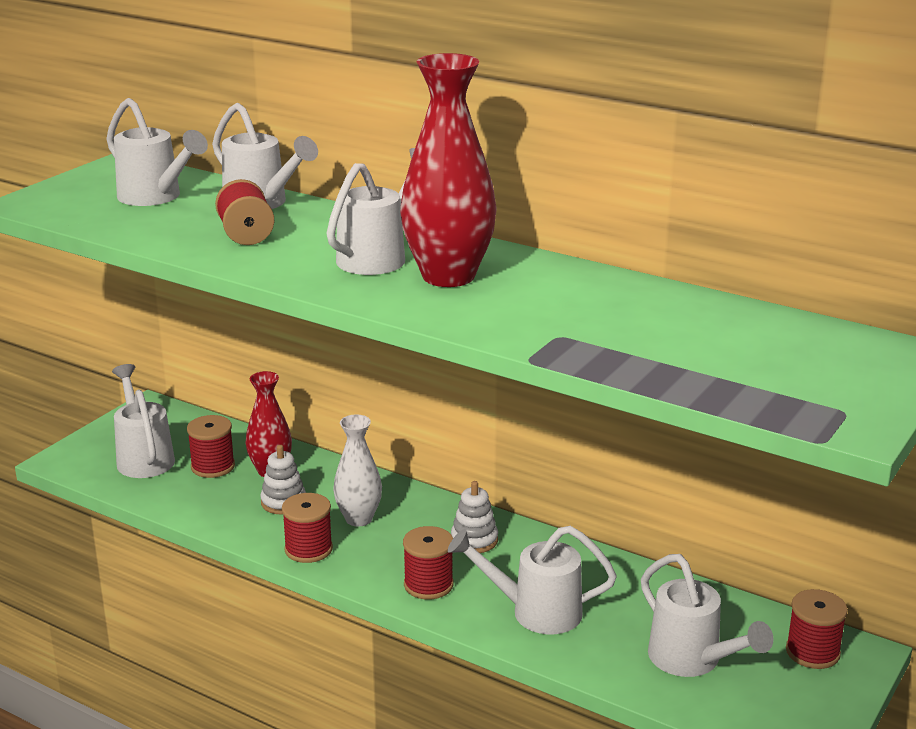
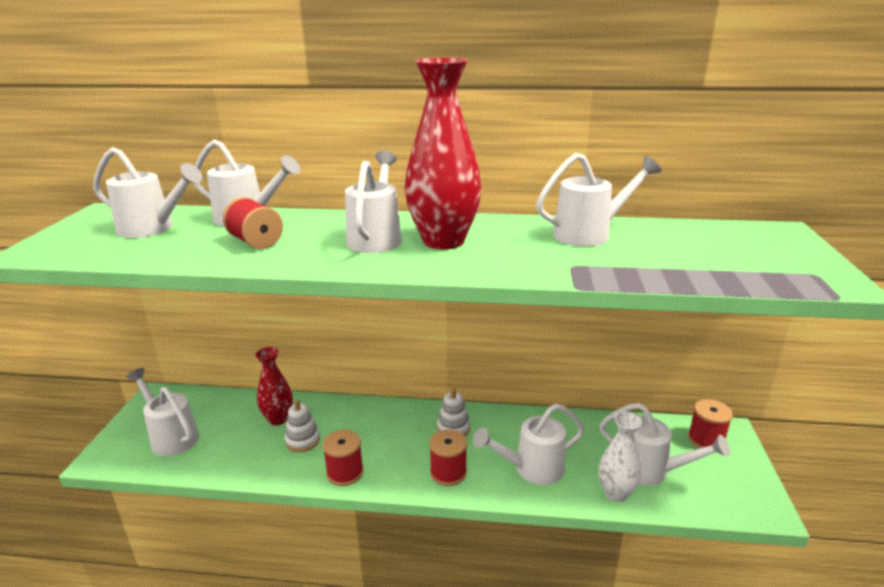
camera: 25 degrees left, 0 degrees up
(213, 466) = (232, 428): red spool -> none
(358, 519) = (365, 437): white vase -> white vase (616, 493)
(636, 304) = (589, 234): none -> white watering can

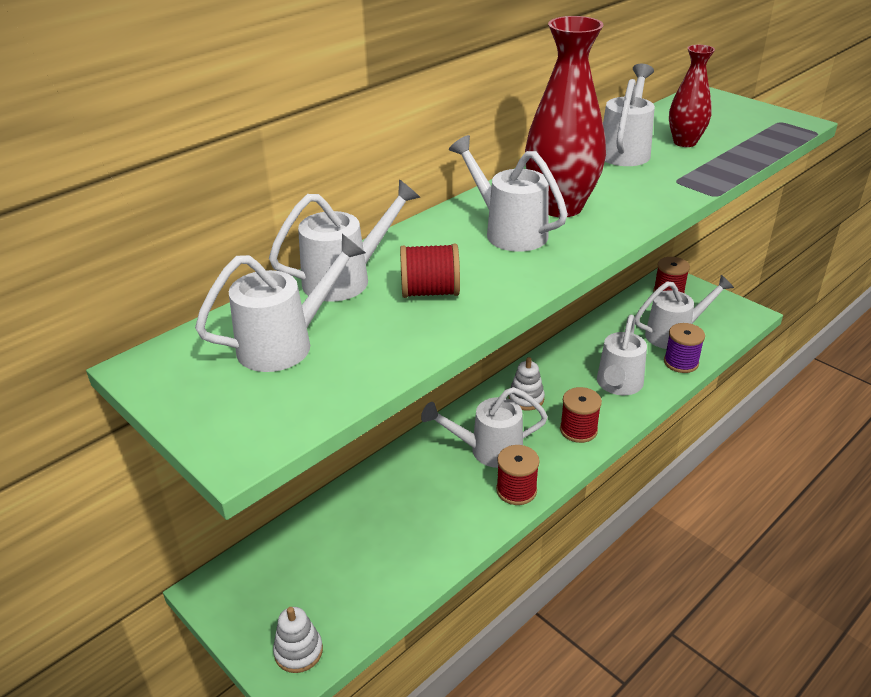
camera: 50 degrees left, 10 degrees up
(171, 436) = (316, 599): white watering can -> white watering can (488, 450)
(278, 419) = (383, 503): red vase -> red vase (685, 142)
(302, 440) = (439, 499): white stacking toy -> white stacking toy (298, 651)
(616, 493) = (681, 362): white vase -> purple spool

